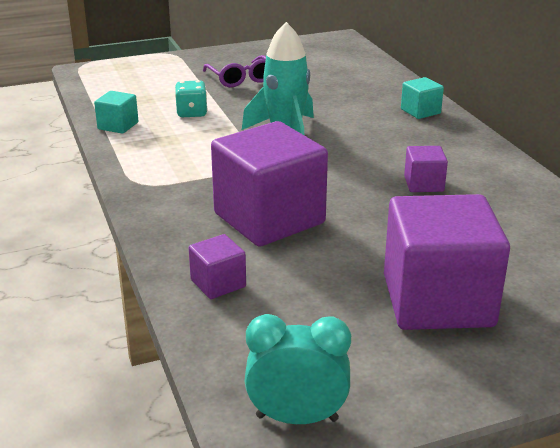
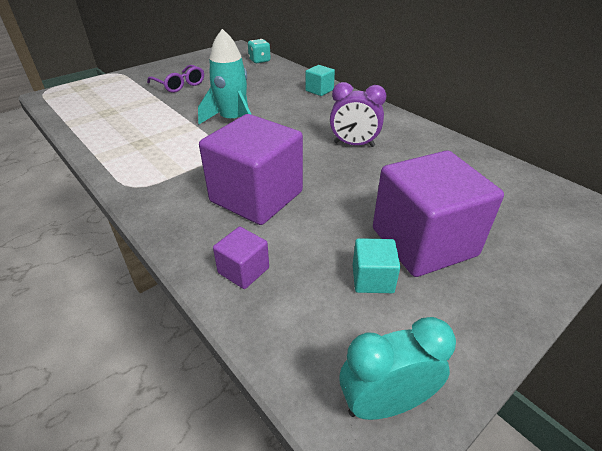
camera: 20 degrees left, 10 degrees up
(118, 126) = (94, 138): turquoise cube -> turquoise cube (372, 279)
(192, 113) = (152, 117): turquoise dice -> turquoise dice (259, 60)
(423, 184) = (354, 144): purple cube -> purple clock

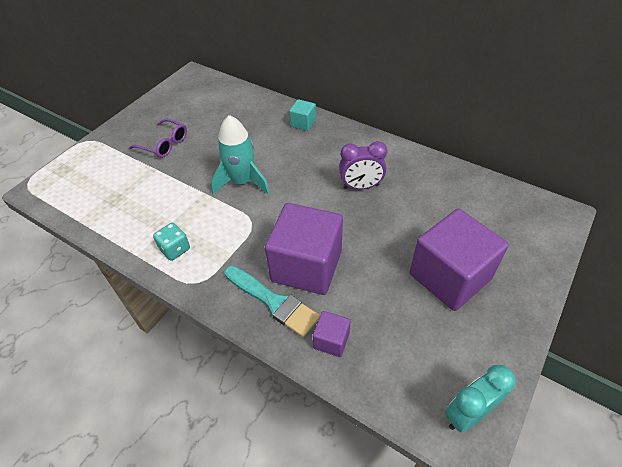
camera: 15 degrees left, 10 degrees up
(201, 219) = (273, 302): none -> turquoise brush
(259, 60) = (226, 91): turquoise dice -> turquoise dice (175, 249)
(372, 279) = (426, 320): turquoise cube -> none

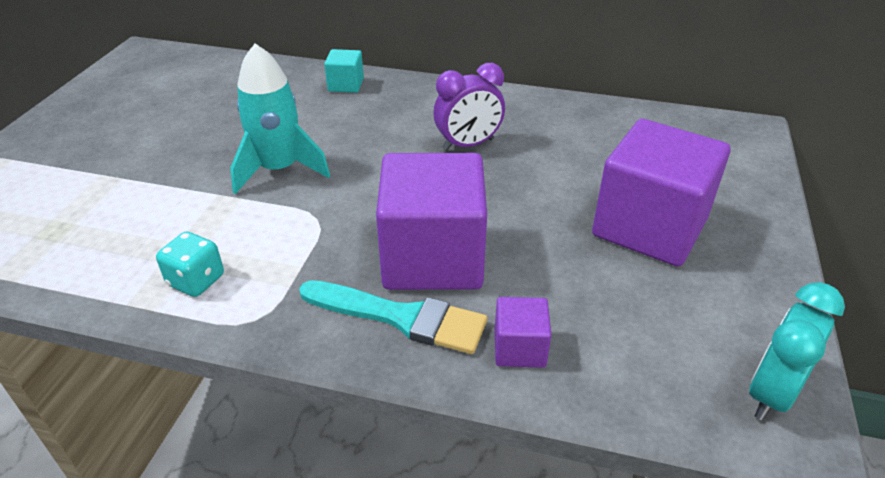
camera: 20 degrees left, 10 degrees down
(164, 144) = (123, 143): purple glasses -> none

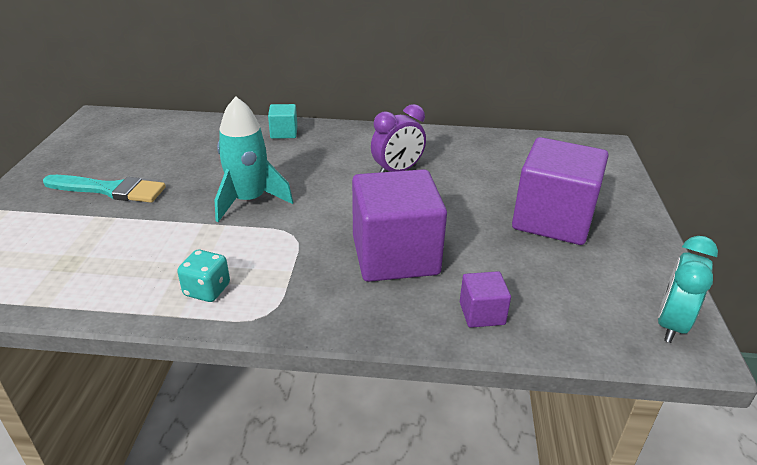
camera: 10 degrees left, 5 degrees down
(401, 317) = (384, 301): turquoise brush -> turquoise brush (110, 190)

